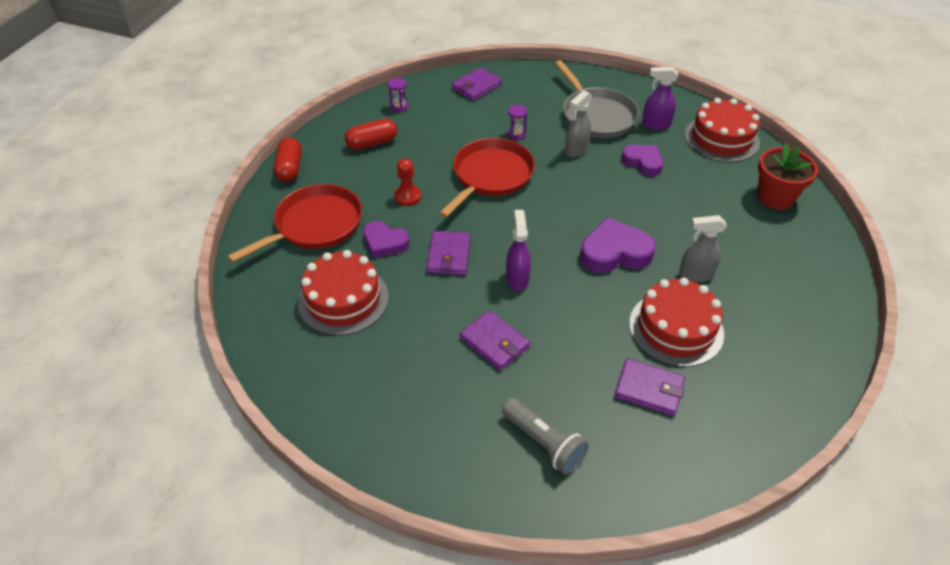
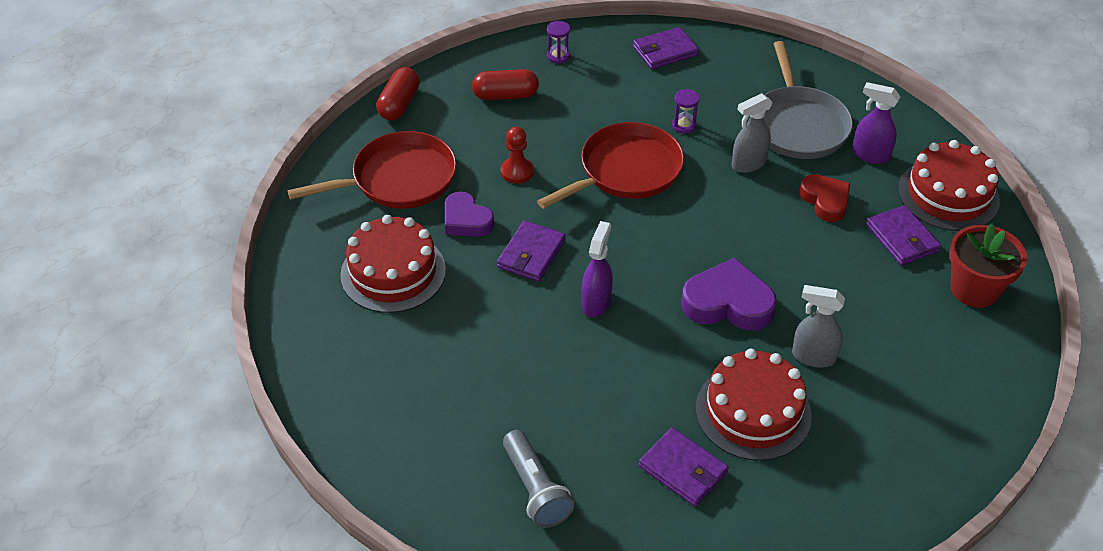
camera: 20 degrees right, 0 degrees up
(494, 342) = (535, 366): purple wallet -> purple wallet (902, 238)
(643, 162) = (825, 201): purple heart -> red heart

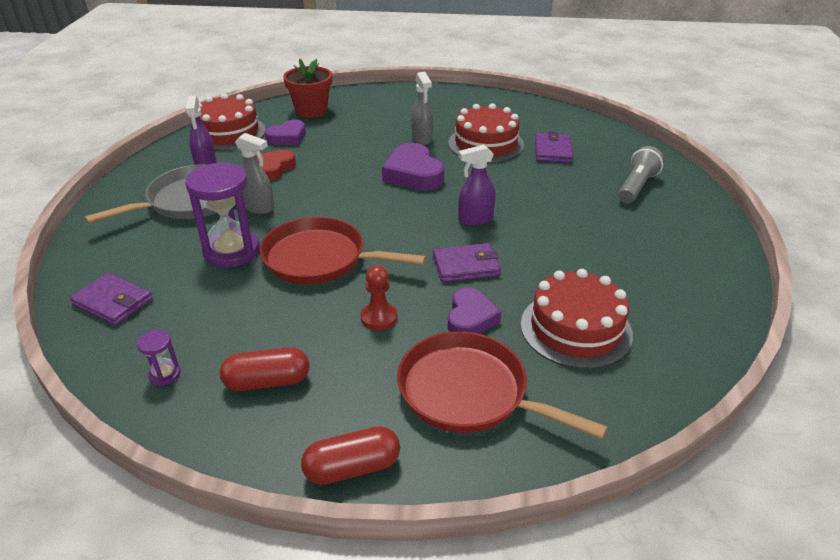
camera: 125 degrees left, 10 degrees down
(505, 95) = (267, 382): red capsule -> red capsule turned 60 degrees counterclockwise
(684, 125) = (231, 251): purple hourglass -> purple hourglass, size x2.24
(902, 238) = (287, 137): purple wallet -> purple heart

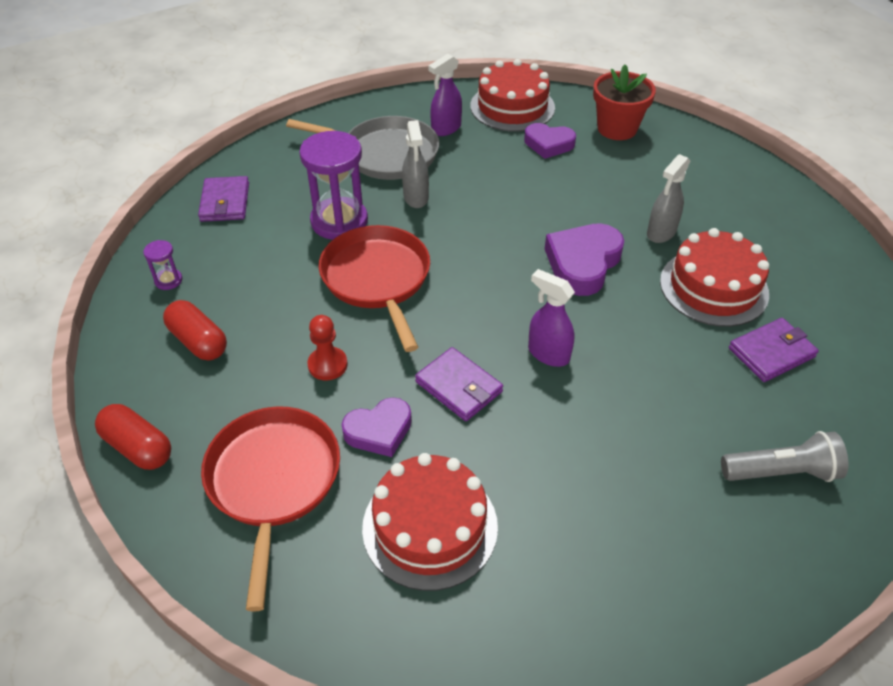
camera: 55 degrees right, 10 degrees up
(274, 169) = (486, 169): red heart -> none

